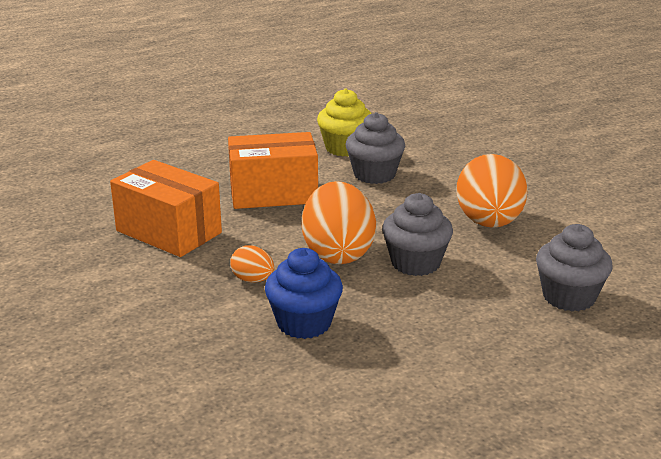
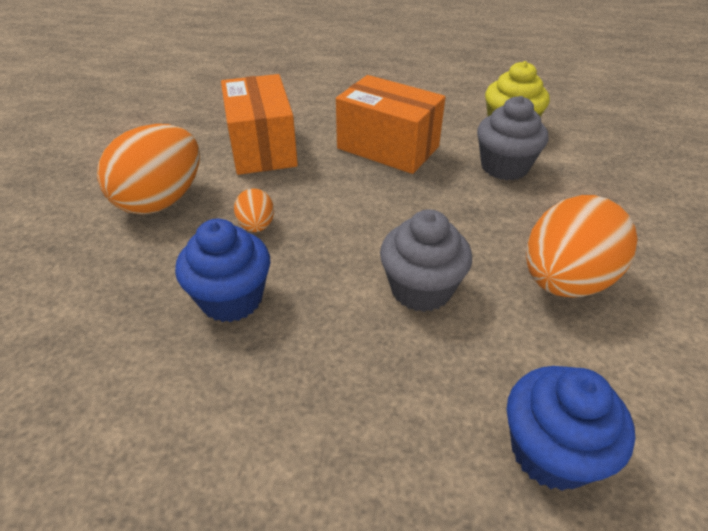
camera: 40 degrees right, 15 degrees up
(338, 253) = (361, 236): orange egg -> orange egg (161, 200)
(569, 297) = (551, 451): grey cupcake -> blue cupcake

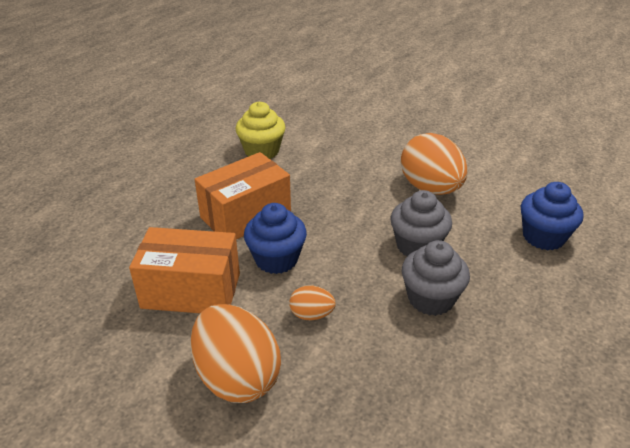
camera: 70 degrees left, 5 degrees down
(232, 299) = (394, 343): blue cupcake -> blue cupcake (276, 259)
(504, 167) = (308, 170): grey cupcake -> grey cupcake (431, 299)

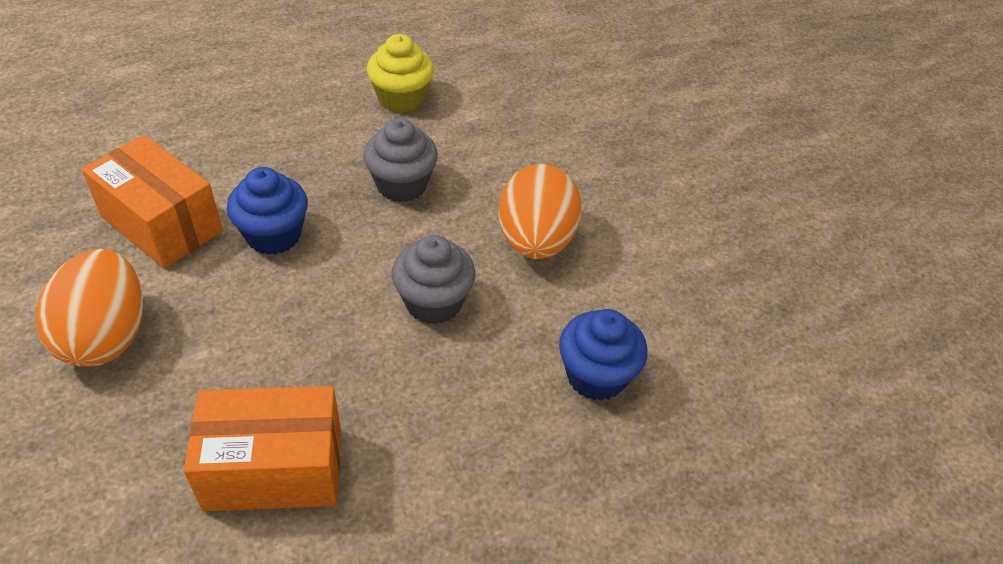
camera: 30 degrees right, 10 degrees up
(246, 216) = (299, 169): orange box -> orange box (274, 469)
(311, 314) = (238, 315): orange egg -> none
(431, 299) = (374, 370): grey cupcake -> grey cupcake (402, 185)

